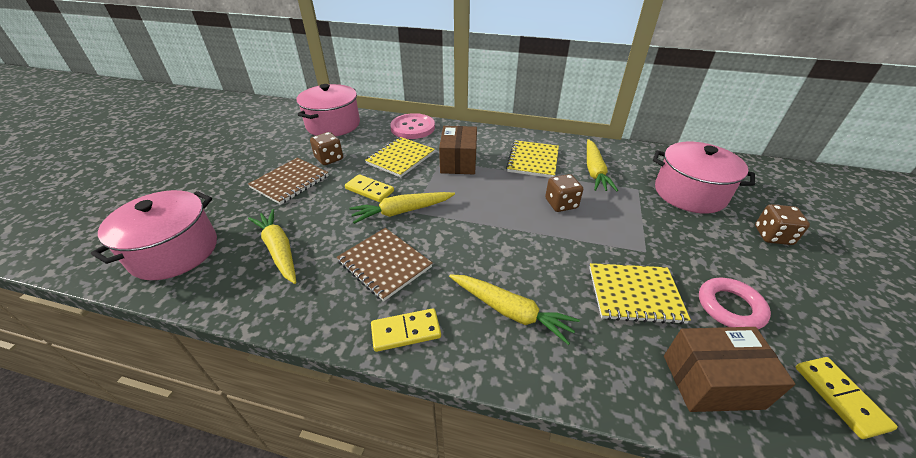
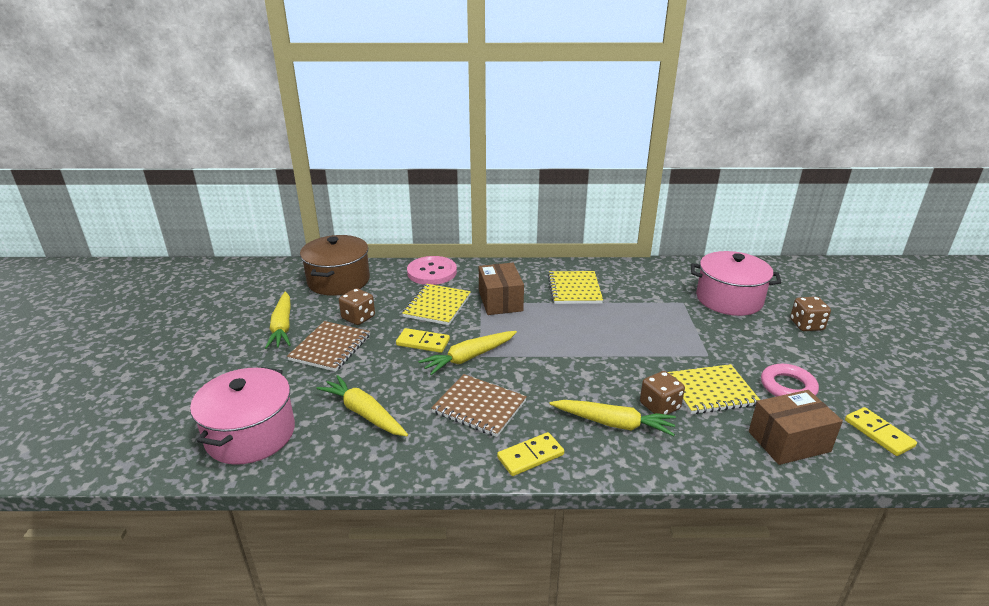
camera: 15 degrees left, 10 degrees down
(333, 125) = (338, 280): pink pot -> brown pot
(561, 204) = (619, 326): brown dice -> brown dice (659, 406)
(594, 171) = (637, 291): yellow carrot -> yellow carrot (282, 327)

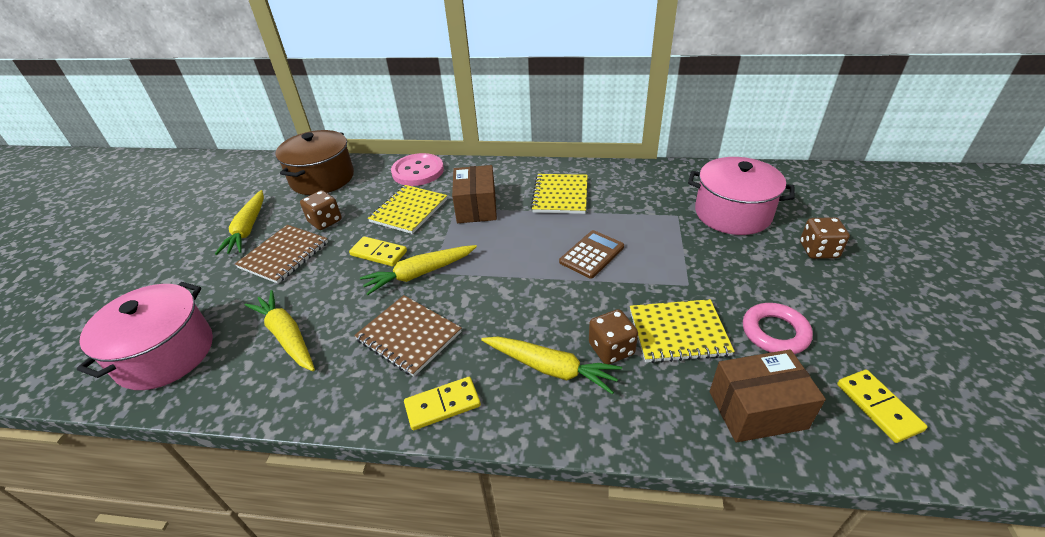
camera: 10 degrees right, 10 degrees up
(619, 336) = (591, 254): none -> brown calculator

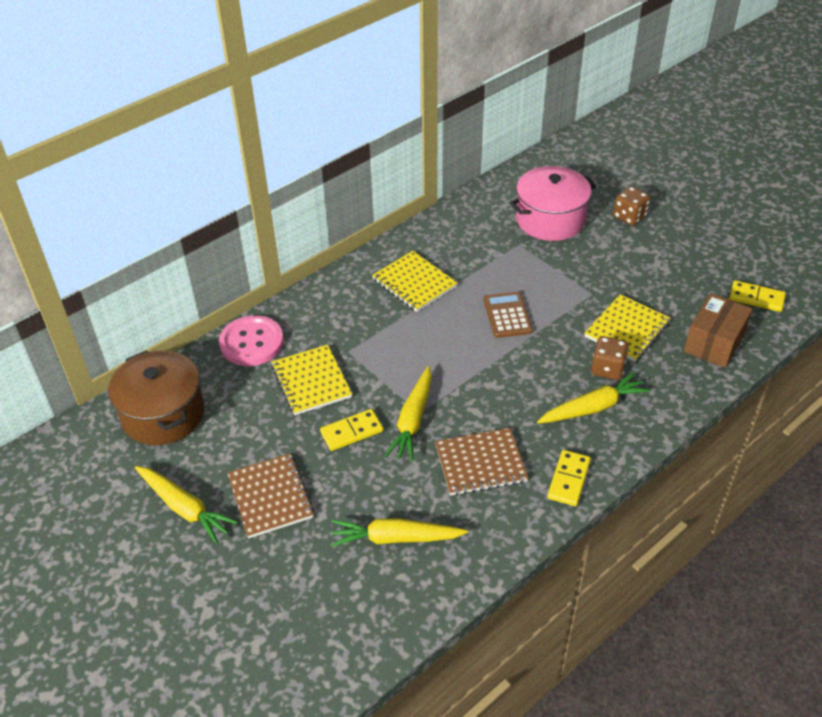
camera: 50 degrees left, 5 degrees up
(165, 354) = (324, 632): pink pot -> none
(325, 221) = (250, 445): brown dice -> none
(476, 207) = (364, 338): brown box -> none
(775, 332) = (671, 291): pink ring -> none

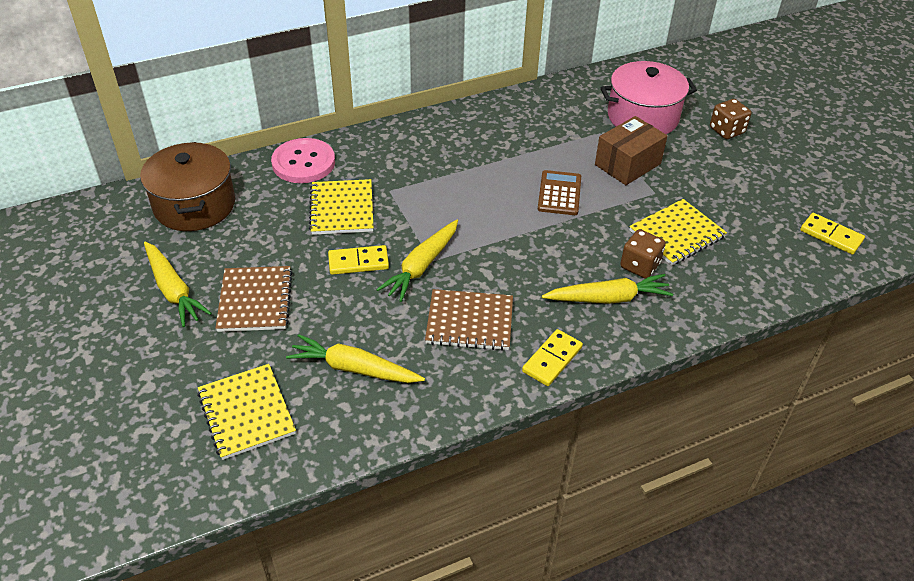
camera: 15 degrees right, 0 degrees up
(414, 283) = (481, 145): yellow notebook -> yellow notebook (246, 413)
(714, 343) = (765, 268): brown box -> brown box (627, 164)

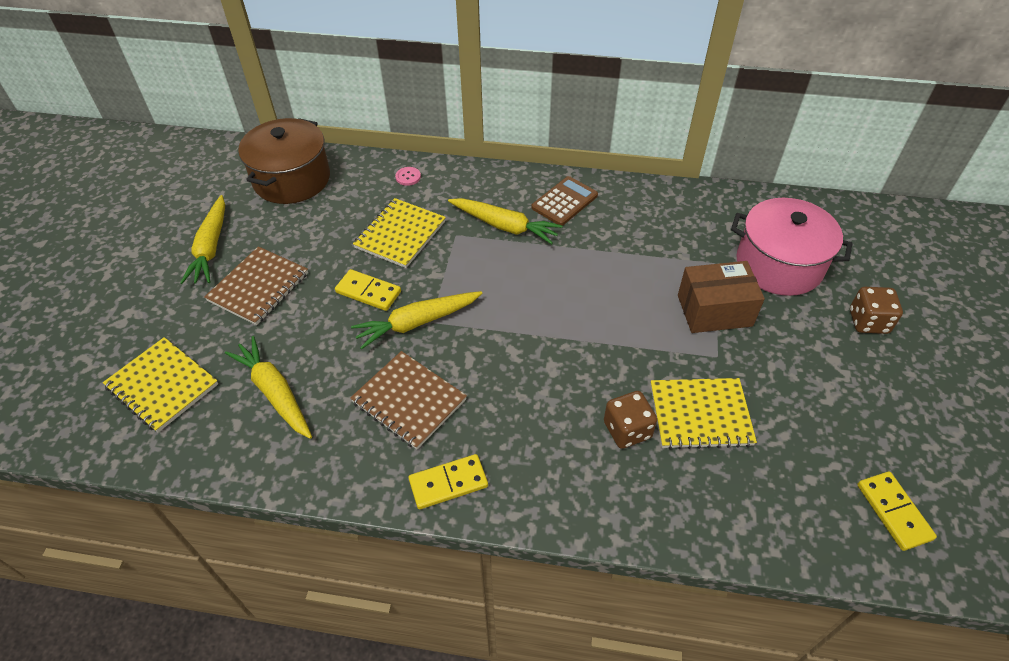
camera: 35 degrees right, 5 degrees up
(246, 413) = (162, 386): yellow notebook -> yellow notebook turned 60 degrees counterclockwise
(303, 163) = (408, 177): pink button -> pink button, size x0.40
(559, 193) = (612, 310): brown calculator -> brown calculator (564, 201)
(608, 298) = (562, 448): yellow carrot -> yellow carrot (504, 226)

